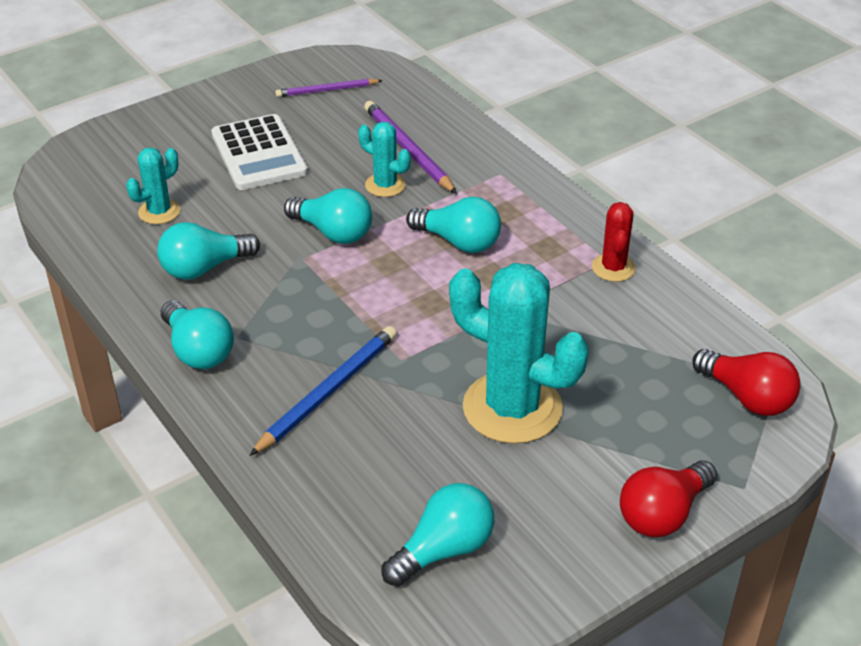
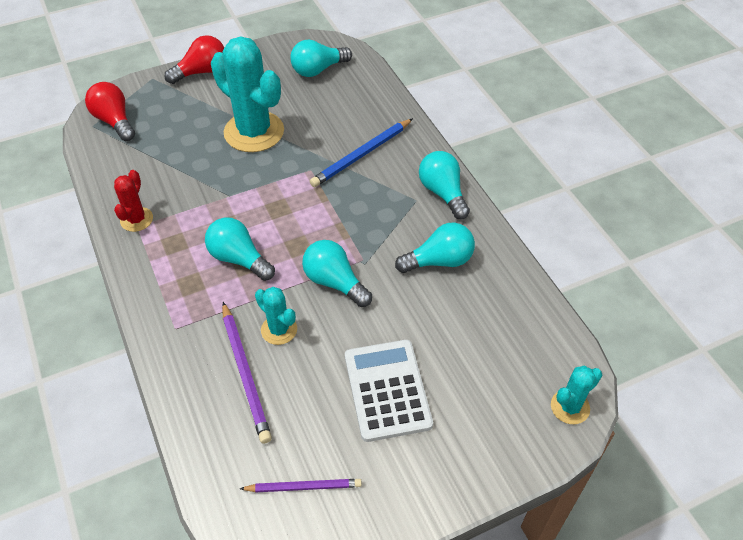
camera: 170 degrees left, 10 degrees up
(159, 212) = (478, 326): turquoise cactus -> turquoise cactus (570, 407)

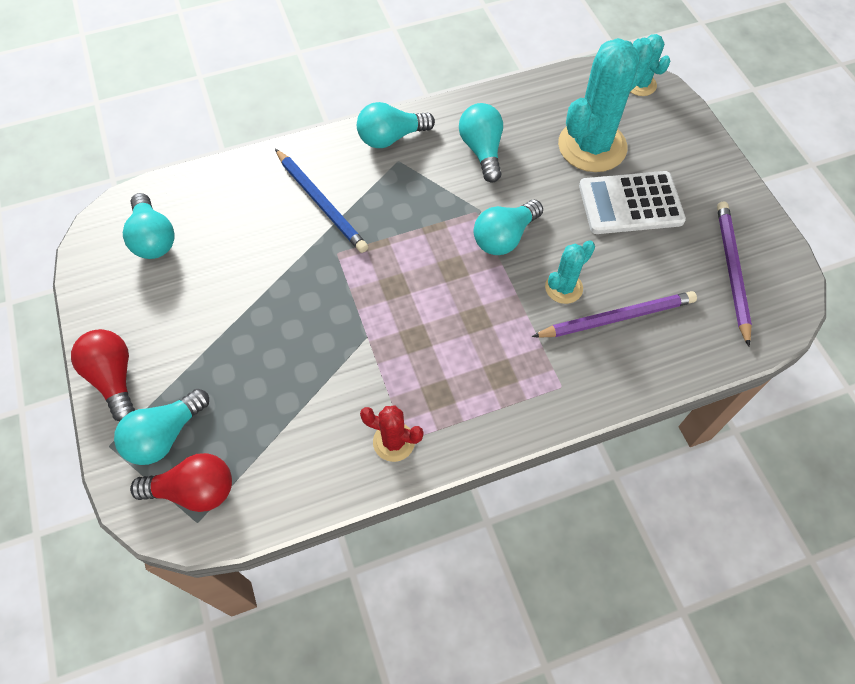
camera: 85 degrees left, 10 degrees up
(114, 121) = (194, 490): red light bulb -> red light bulb turned 150 degrees counterclockwise
(239, 259) = (467, 325): turquoise light bulb -> turquoise light bulb (165, 435)
(254, 132) = (257, 311): turquoise cactus -> turquoise cactus (592, 146)
(303, 486) = (731, 271): purple pencil -> purple pencil, size x1.54

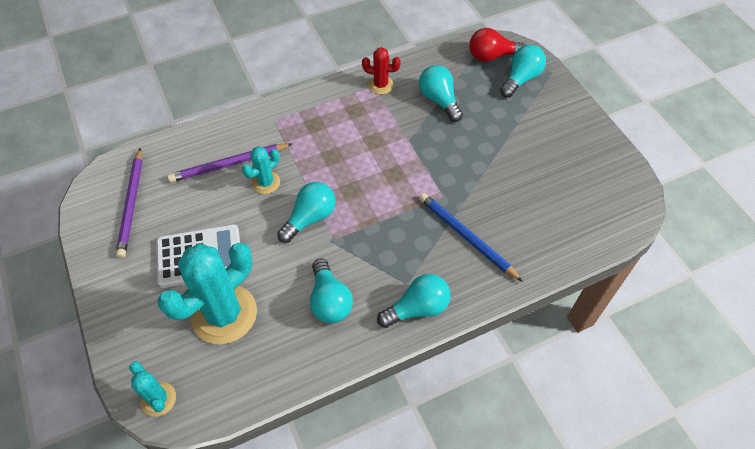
camera: 175 degrees right, 5 degrees down
(114, 378) = (568, 105): red light bulb -> none
(153, 238) = (591, 197): turquoise light bulb -> turquoise light bulb (439, 100)

